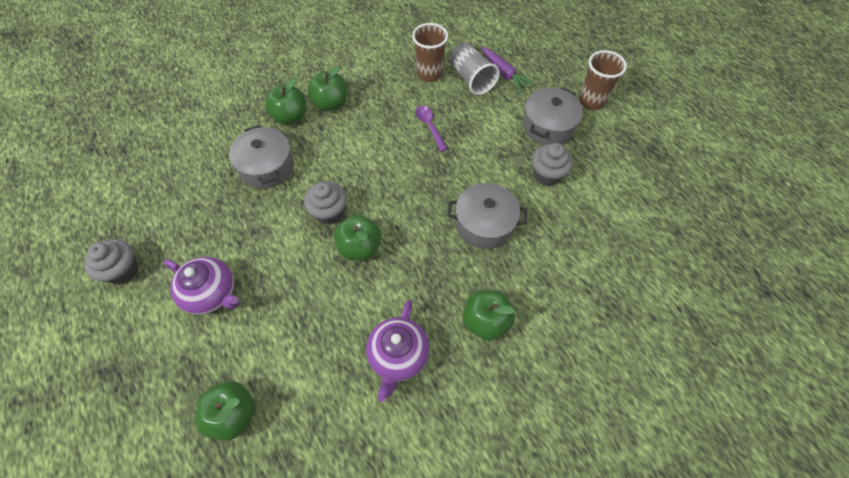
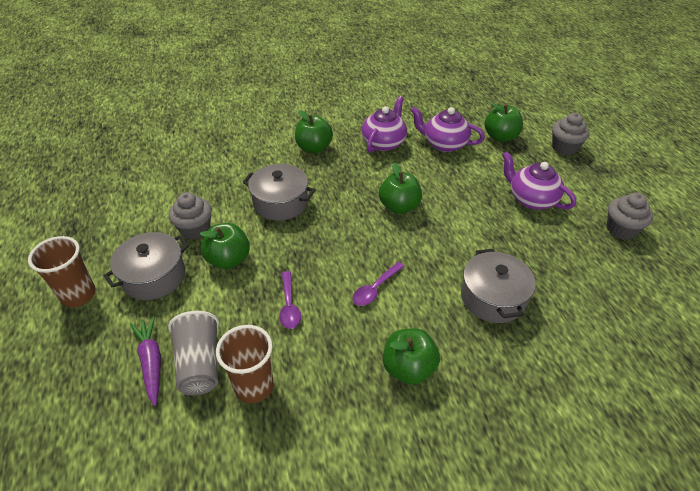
camera: 165 degrees left, 15 degrees down
(290, 117) = (466, 359): green apple -> green apple (228, 259)
(315, 374) = (444, 144): none -> purple teapot
(329, 212) = (424, 239): grey cupcake -> grey cupcake (564, 148)
(365, 154) = (375, 289): none -> purple spoon

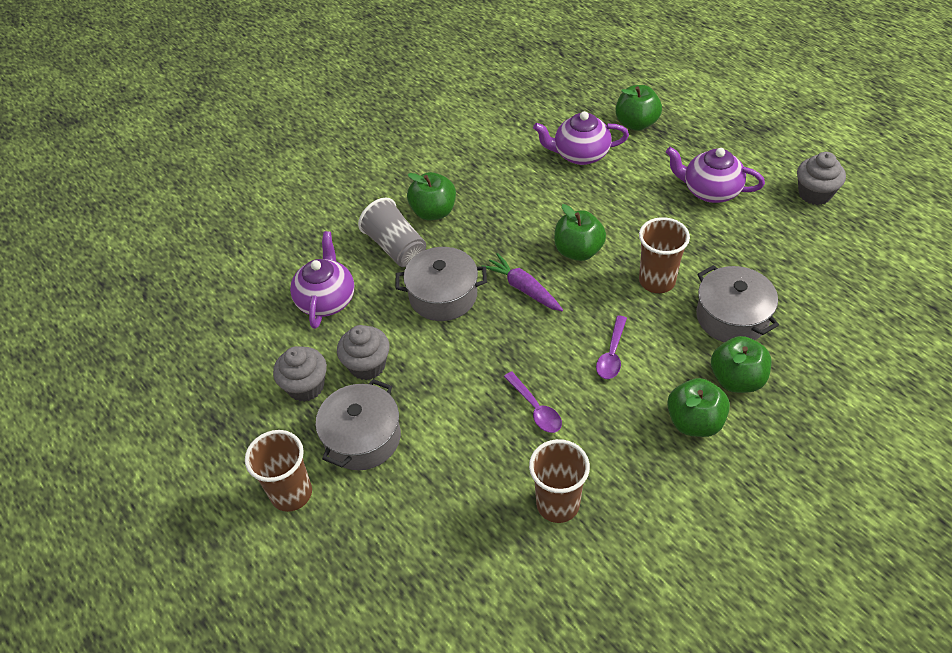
camera: 20 degrees left, 5 degrees up
(151, 362) = (433, 527): purple carrot -> purple carrot (523, 288)
(200, 364) = (486, 507): grey cup -> grey cup (396, 247)
(228, 259) = (433, 385): green apple -> green apple (736, 379)
(384, 142) = (511, 176): purple teapot -> purple teapot (326, 300)
(446, 248) = (657, 281): none -> brown cup
(564, 148) = (711, 114): grey cupcake -> grey cupcake (306, 386)

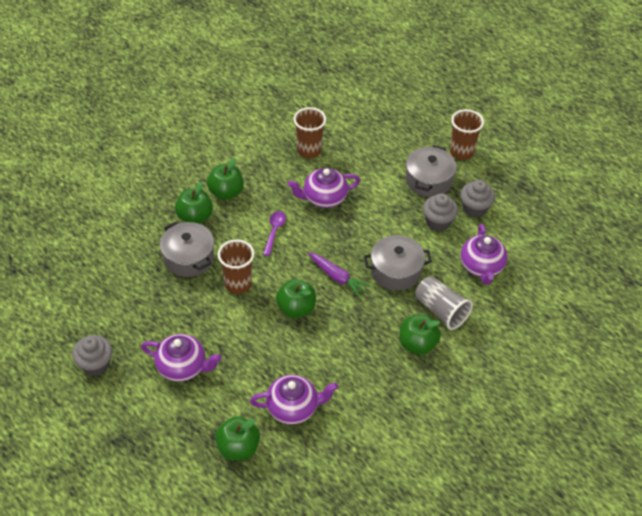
camera: 170 degrees right, 0 degrees up
(535, 408) = (324, 198): purple spoon -> purple teapot

